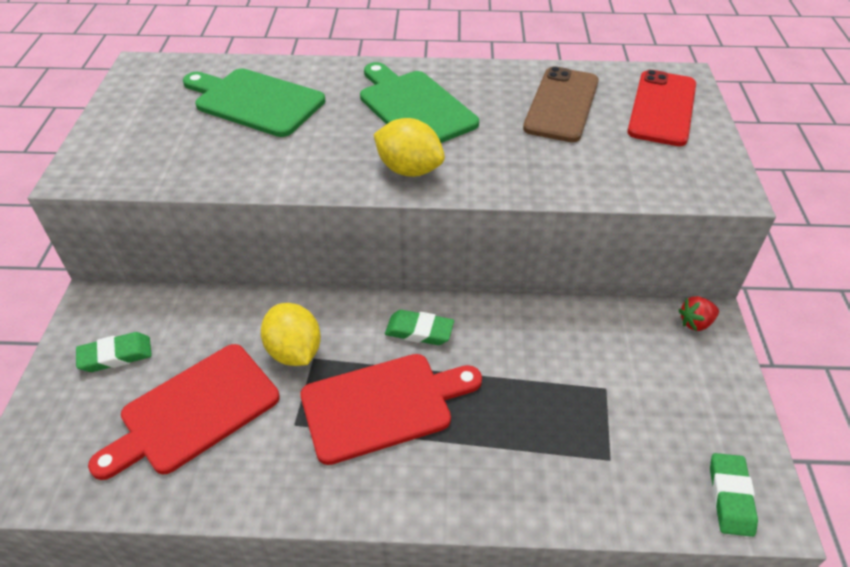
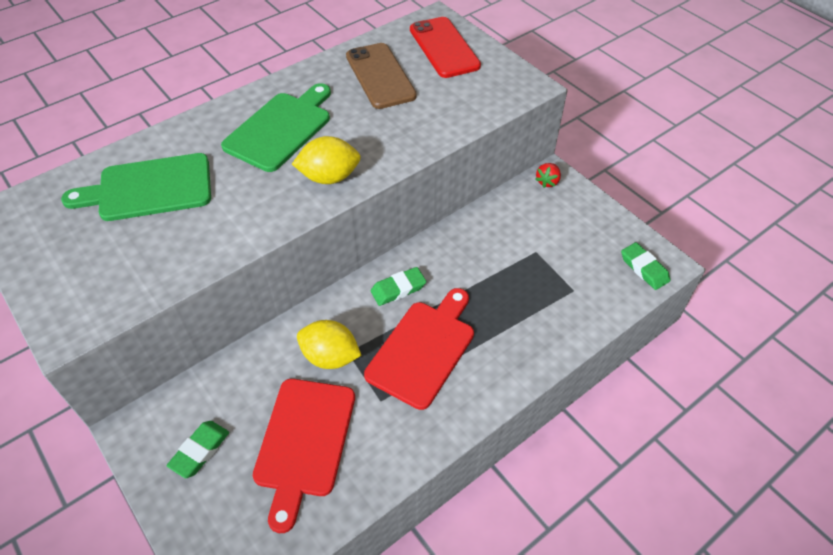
camera: 40 degrees left, 5 degrees up
(414, 107) = (281, 129): green cutting board -> green cutting board turned 105 degrees clockwise

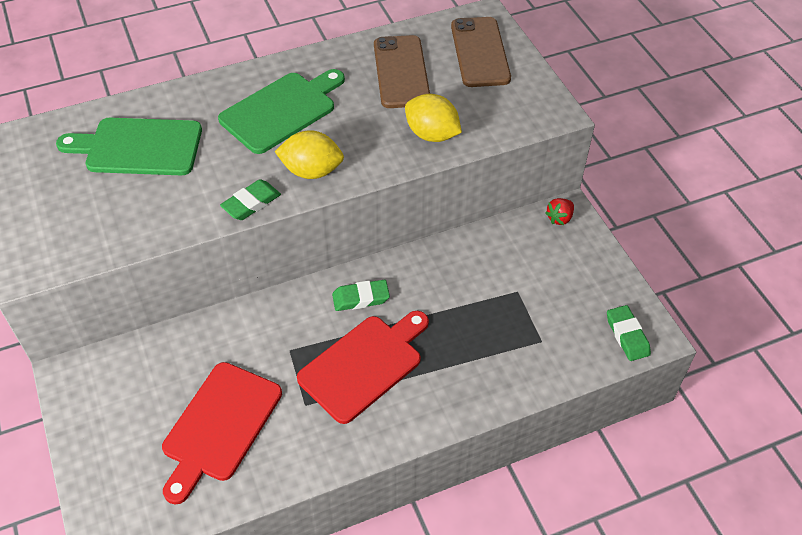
camera: 15 degrees right, 0 degrees up
(200, 451) = (122, 409): green eraser -> green eraser (251, 203)
(330, 357) = (271, 350): yellow lemon -> yellow lemon (432, 134)
(444, 48) = (480, 52): red phone -> brown phone

